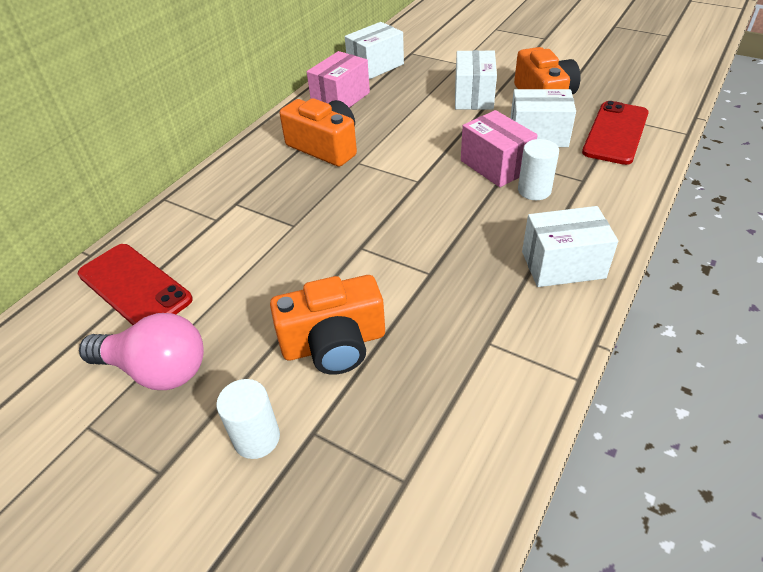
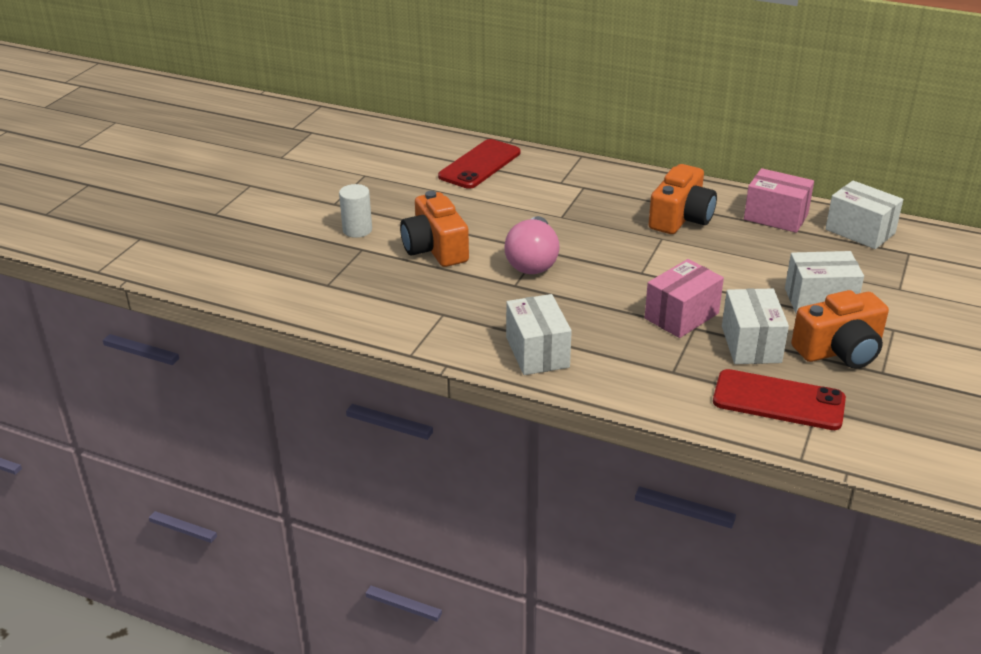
camera: 80 degrees right, 10 degrees down
(157, 370) = (407, 187): pink light bulb -> pink light bulb (533, 261)
(534, 190) = (645, 339): white cylinder -> none

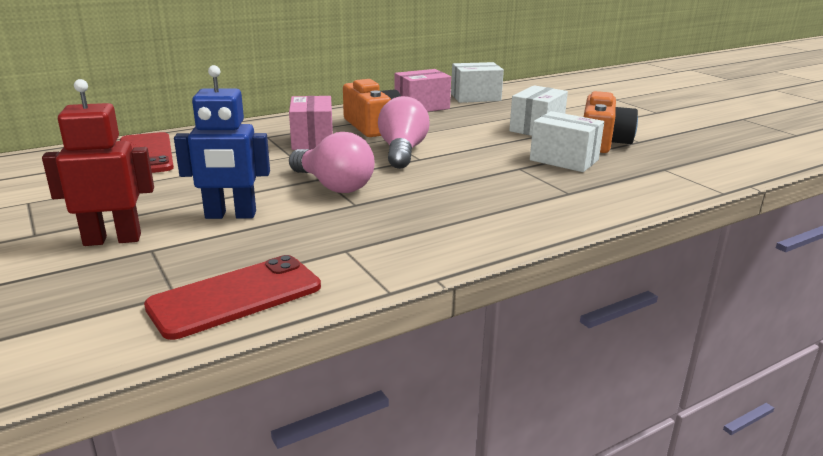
camera: 55 degrees left, 10 degrees down
(357, 230) = (112, 239): white cylinder -> red robot
(435, 248) = (230, 215): orange camera -> blue robot
(537, 352) = (474, 230): white box -> none
(644, 258) = (402, 151): none -> pink light bulb
(681, 316) = (498, 166): pink box -> pink box (312, 140)
(778, 401) = (644, 175): red phone -> red phone (235, 297)

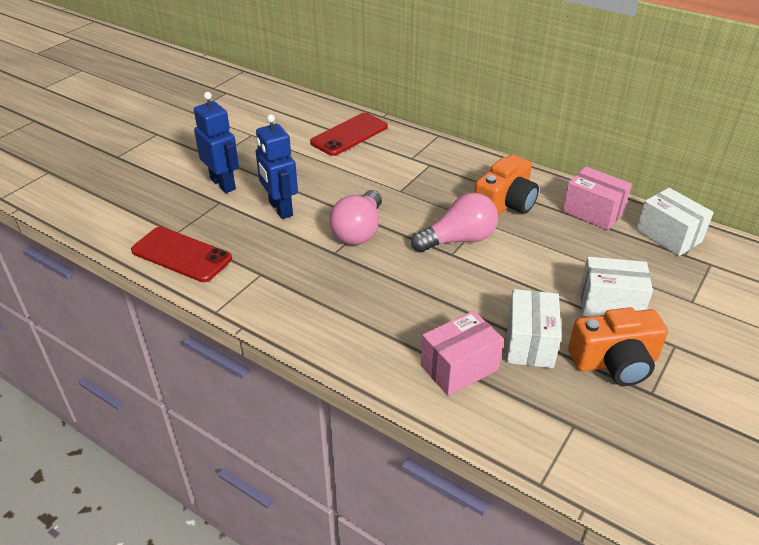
camera: 65 degrees right, 15 degrees up
(112, 239) = (223, 184): red robot -> blue robot
(312, 140) = (441, 187): pink box -> pink box (459, 367)

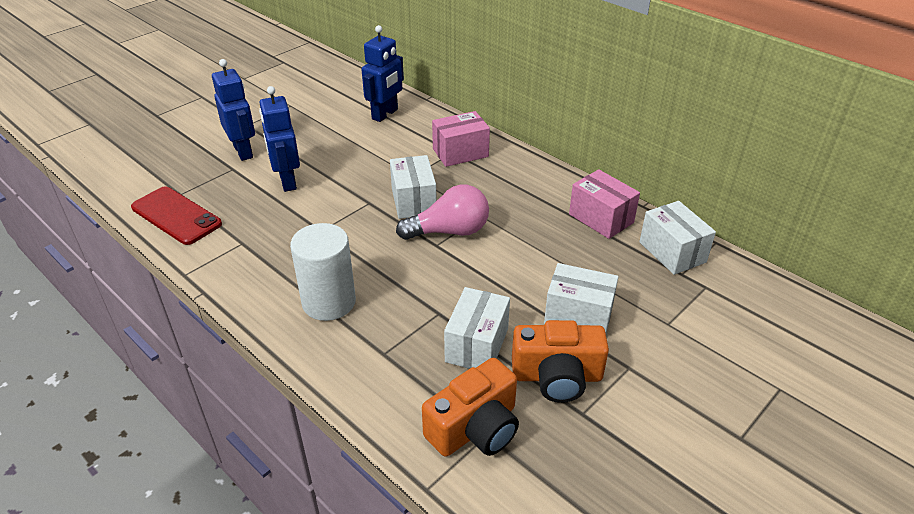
camera: 10 degrees right, 0 degrees up
(349, 135) = (385, 114): red phone -> blue robot
(359, 231) = (354, 212): pink light bulb -> none
(372, 321) = (329, 302): none -> white cylinder
(412, 215) = (413, 201): none -> white box
(459, 367) = (395, 360): pink box -> pink box (460, 153)
(505, 204) = (513, 200): orange camera -> orange camera (475, 428)

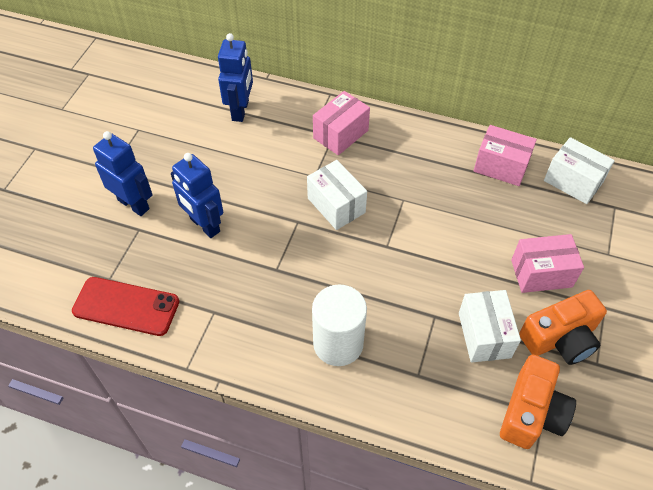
camera: 25 degrees left, 15 degrees up
(449, 231) = (389, 227): pink light bulb -> none
(578, 315) = (541, 273): white box -> pink box

